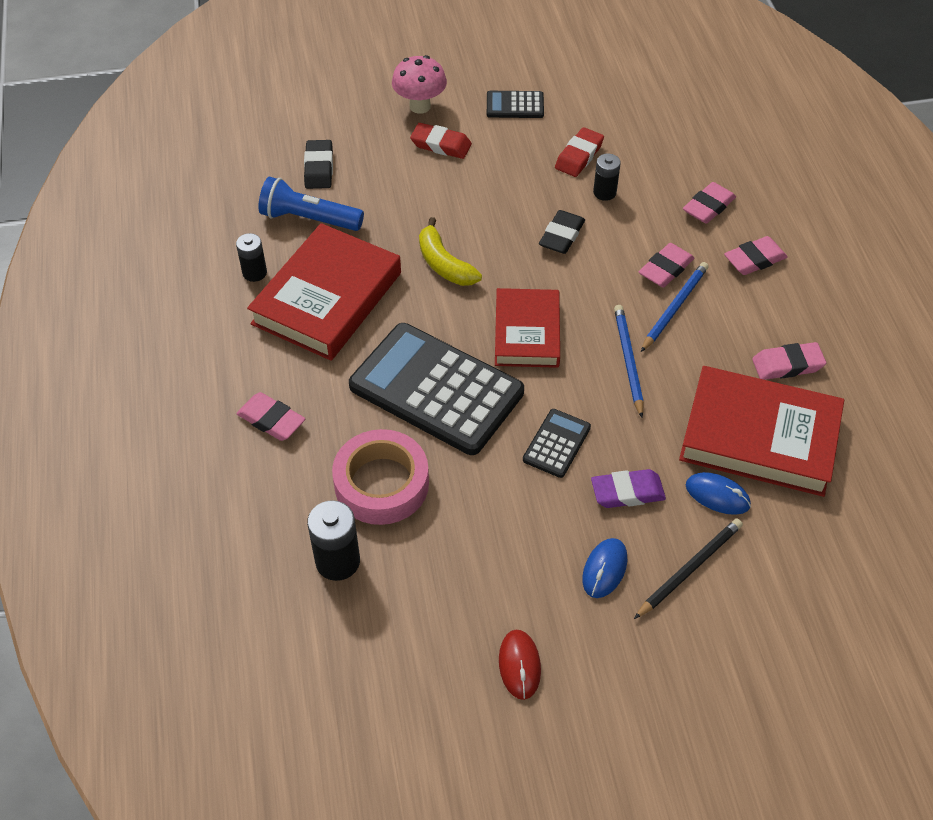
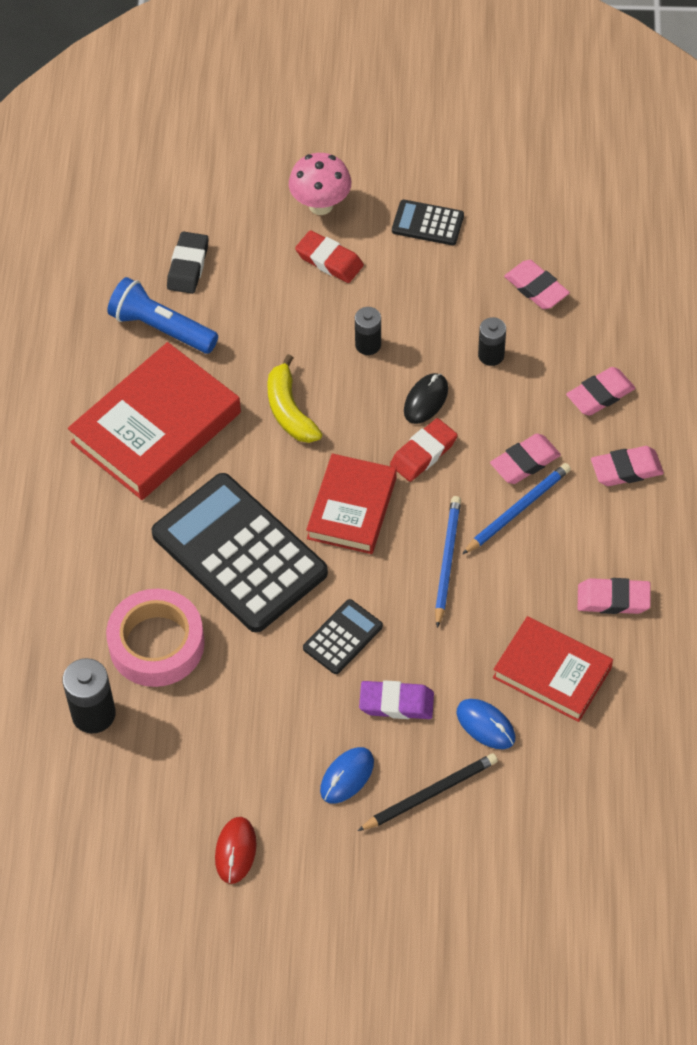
camera: 15 degrees right, 5 degrees up
(254, 273) = (89, 383): black battery -> black battery (368, 345)
(271, 420) = (66, 554): pink eraser -> pink eraser (536, 288)
(561, 236) = (426, 400): black eraser -> black mouse
(579, 156) = (478, 303): red eraser -> red eraser (423, 453)
(759, 437) = (552, 672): red book -> red book, size x0.65

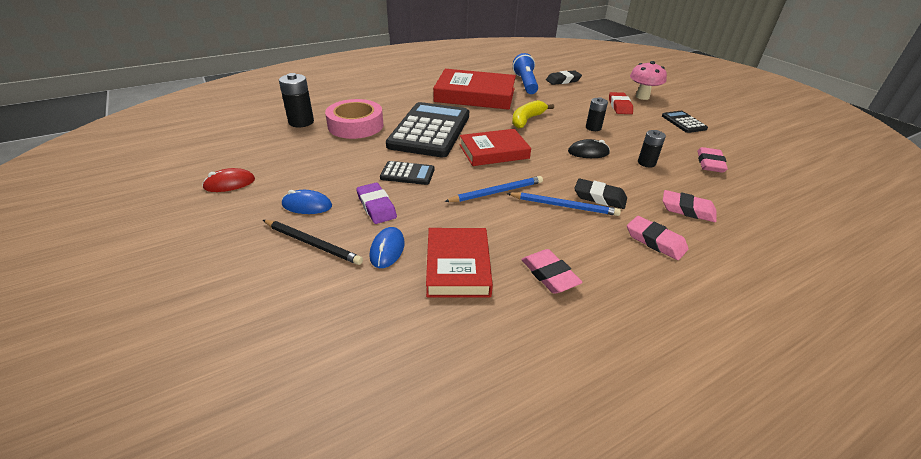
camera: 55 degrees right, 20 degrees down
(423, 453) = (556, 162): red eraser -> none
(525, 462) = (599, 197): pink eraser -> black eraser

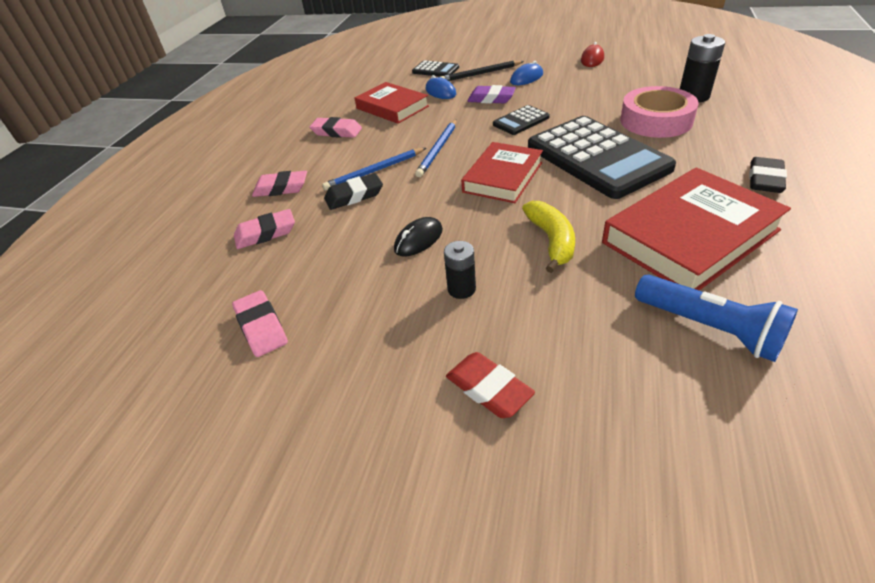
camera: 140 degrees right, 5 degrees up
(563, 80) = (690, 405): black eraser -> black eraser (765, 179)
(642, 97) = (488, 479): pink mushroom -> none
(646, 163) = (342, 269): black battery -> none
(683, 122) = (344, 424): black calculator -> black calculator (435, 70)

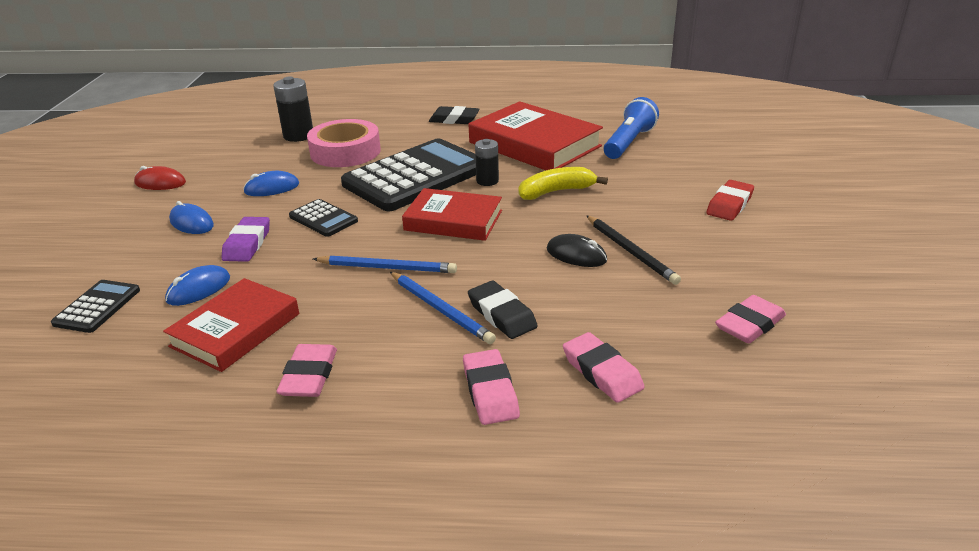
camera: 105 degrees left, 10 degrees down
(461, 289) = (636, 225): black battery -> black battery (487, 181)
(480, 74) = (149, 260): black pencil -> black pencil (630, 251)
(578, 97) = (272, 188): none -> blue mouse

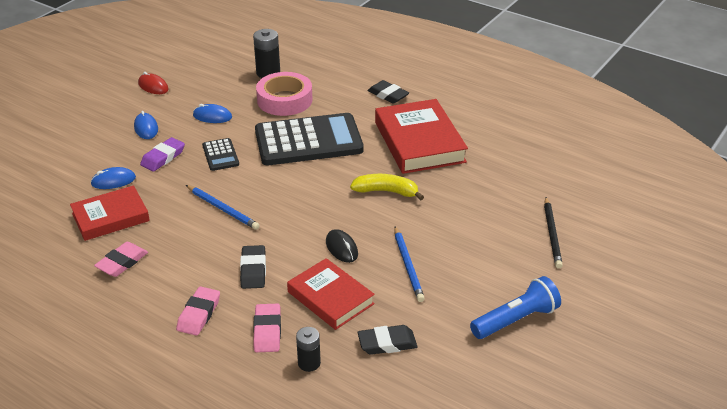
camera: 30 degrees right, 5 degrees up
(97, 307) = (58, 171): black calculator -> none
(440, 309) = (224, 251): blue pencil -> blue pencil (408, 266)
(453, 220) = (295, 188): red book -> red book (330, 298)
(487, 181) = (351, 163): black battery -> black battery (309, 363)
(629, 142) = (491, 167): blue flashlight -> blue flashlight (516, 320)
(630, 251) = (379, 260): black pencil -> black pencil (552, 234)
(729, 205) = (493, 252): red eraser -> none
(749, 324) = (387, 343): pink eraser -> black eraser

